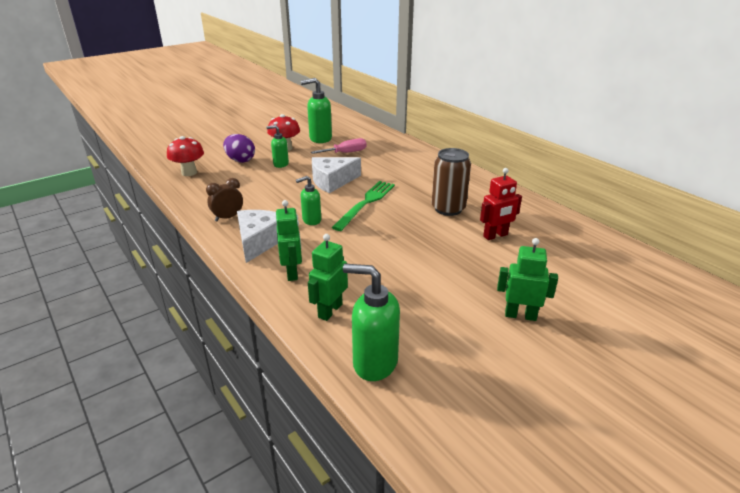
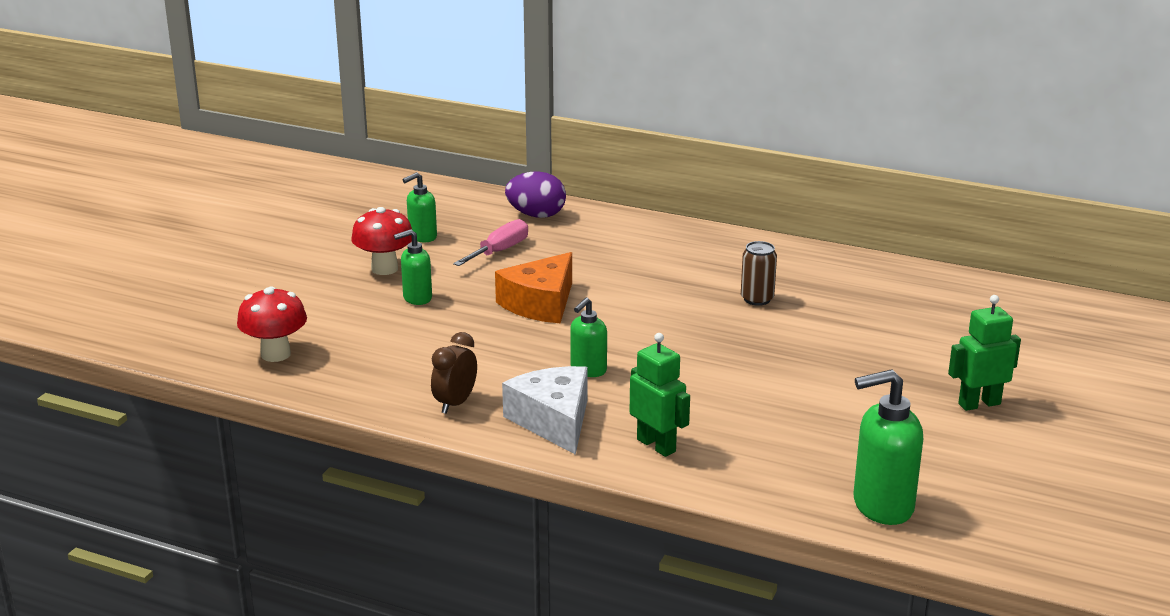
camera: 30 degrees left, 5 degrees down
(240, 160) = (336, 309): purple egg -> purple egg (536, 215)
(320, 139) = (422, 237): green soap dispenser -> green soap dispenser, size x0.61
(330, 311) = (763, 472): green robot -> none
(332, 181) = (540, 304): white cheese -> orange cheese
(366, 203) = (634, 323): green fork -> none
(448, 209) = (757, 299): brown can -> brown can, size x0.61
(495, 236) = (856, 318): red robot -> none

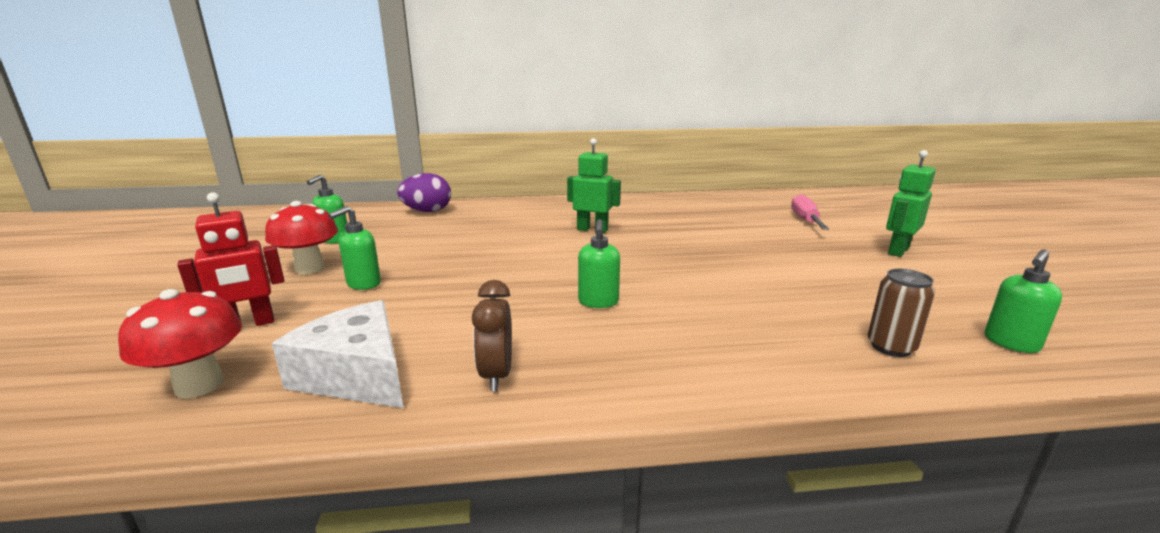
camera: 30 degrees left, 5 degrees down
(318, 315) = (248, 325): none -> red robot
(499, 251) = (417, 236): pink screwdriver -> pink screwdriver (805, 220)
(540, 304) = (492, 262): orange cheese -> none
(553, 421) = (626, 360): white cheese -> white cheese (357, 375)
(656, 445) = (755, 351): green robot -> green robot (592, 230)
(757, 299) = (655, 226): brown can -> brown can (891, 347)
(882, 506) = (1010, 343): green soap dispenser -> green soap dispenser, size x0.61

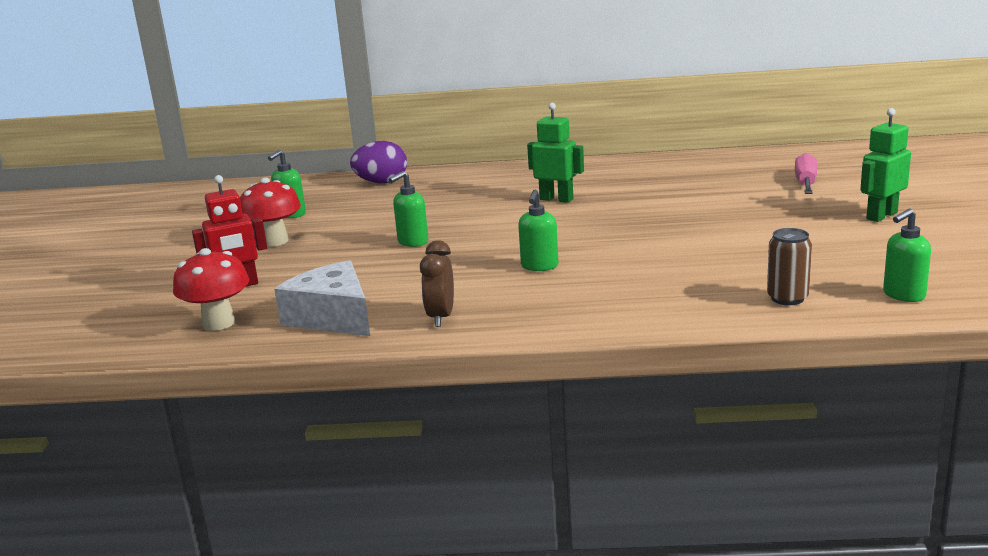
camera: 10 degrees right, 0 degrees up
(363, 284) = (326, 254): green soap dispenser -> green soap dispenser (412, 242)

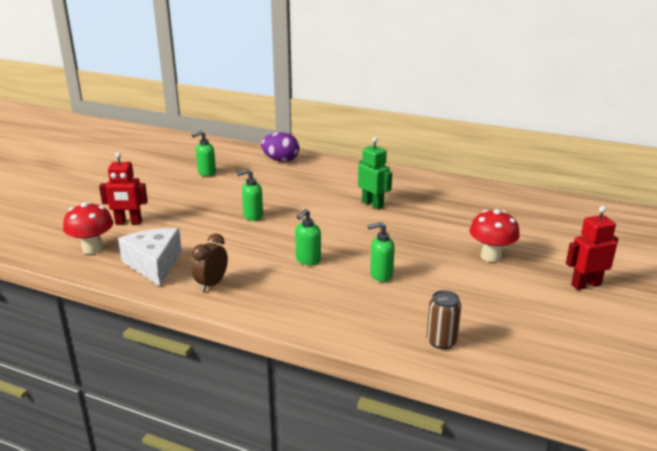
camera: 20 degrees right, 5 degrees up
(275, 241) = (179, 192): red mushroom -> red mushroom (491, 256)
(805, 183) = (558, 237): pink screwdriver -> none
(881, 216) = (585, 285): green robot -> red robot
(903, 295) = (527, 367): green soap dispenser -> green soap dispenser (381, 275)

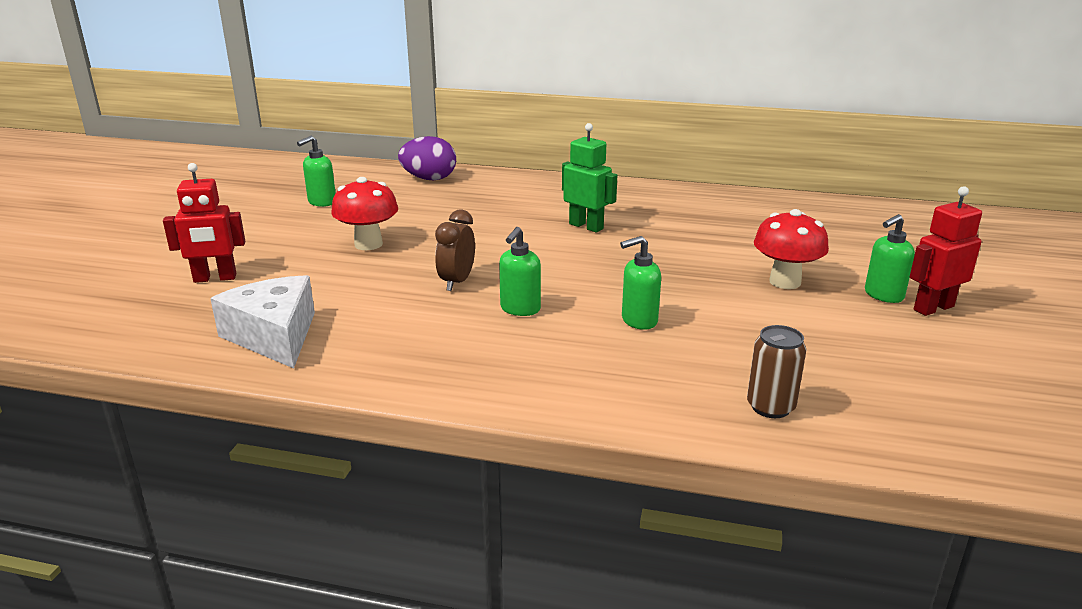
camera: 10 degrees left, 0 degrees up
(93, 249) = (164, 322): red mushroom -> red mushroom (368, 244)
(212, 284) = (379, 357): brown clock -> brown clock (457, 282)
(253, 216) = (412, 255): green soap dispenser -> green soap dispenser (883, 295)

